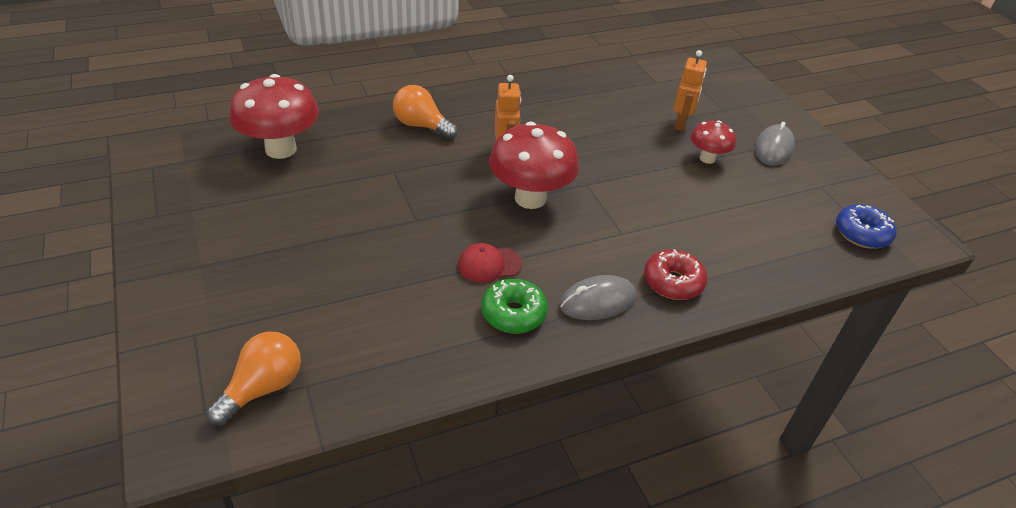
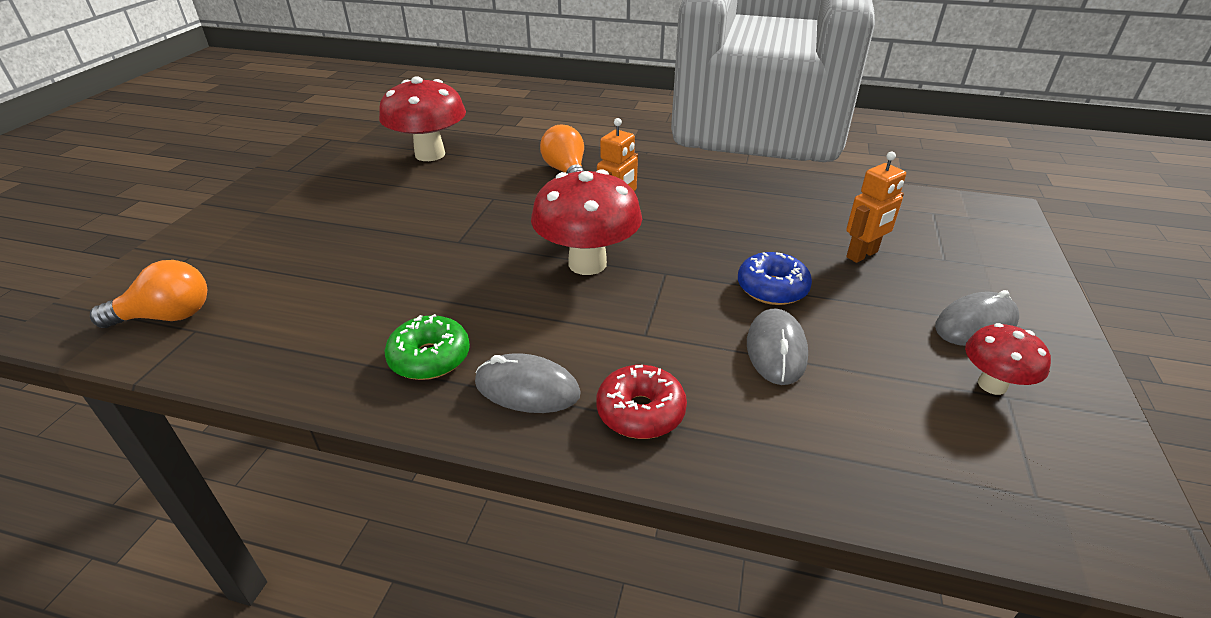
camera: 40 degrees right, 5 degrees down
(489, 264) = (469, 304): red cap -> none
(699, 209) = (776, 350): none -> grey mouse
(707, 158) = (856, 301): red mushroom -> red mushroom (992, 385)
(862, 234) = (1016, 488): blue donut -> blue donut (772, 288)

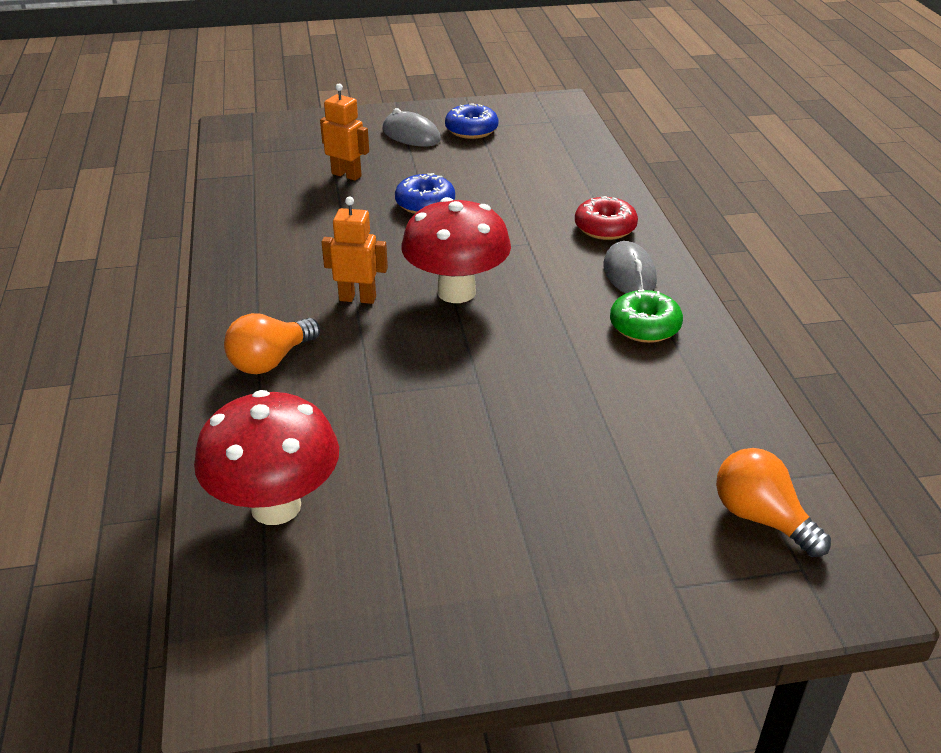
camera: 115 degrees left, 0 degrees up
(776, 350) = (499, 193): grey mouse -> none
(992, 385) = (471, 130): red mushroom -> blue donut

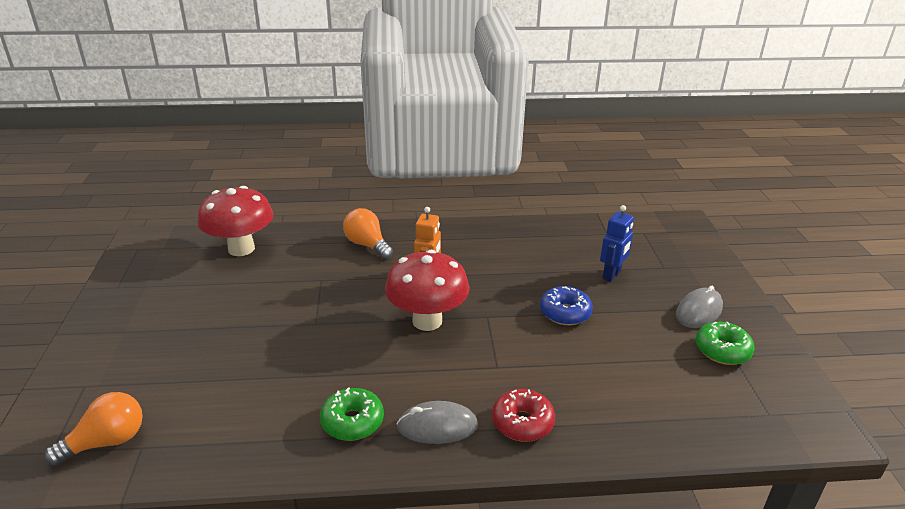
camera: 95 degrees right, 5 degrees down
(346, 175) = (612, 274): orange robot -> blue robot
(471, 130) = (722, 350): blue donut -> green donut

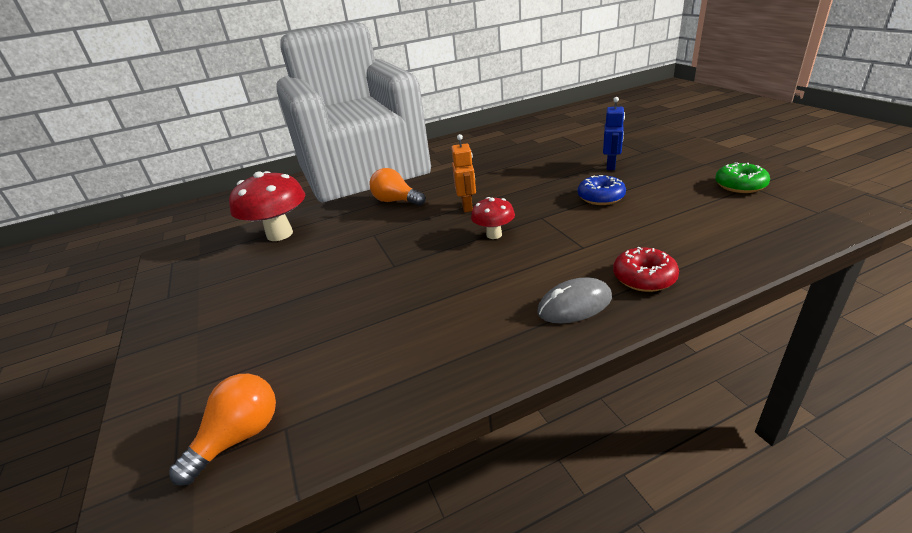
camera: 15 degrees left, 0 degrees up
(352, 421) = (493, 328): green donut -> none
(427, 321) = (494, 235): red mushroom -> red mushroom, size x0.55
(698, 311) = (696, 169): grey mouse -> none

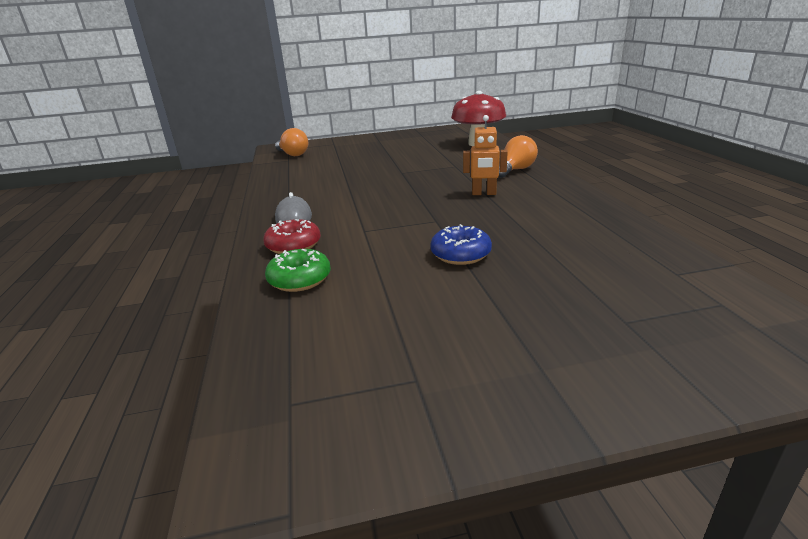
camera: 100 degrees right, 5 degrees down
(494, 235) = (418, 201): red mushroom -> none
(611, 166) = (565, 279): blue robot -> none
(740, 185) = (426, 369): green donut -> green donut (300, 279)

